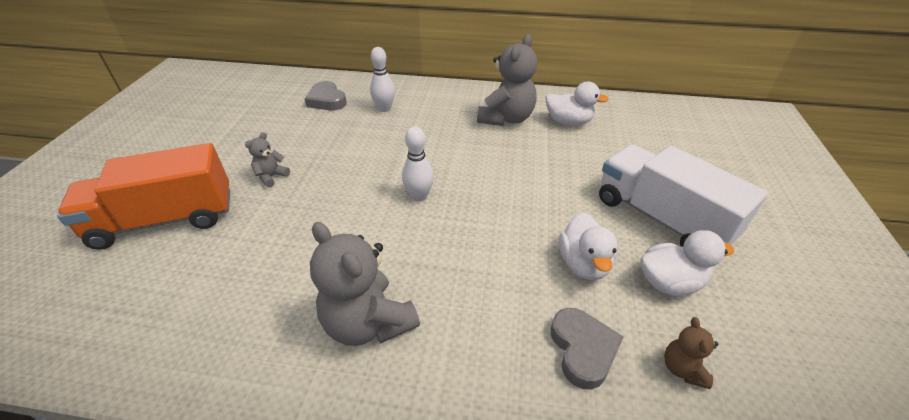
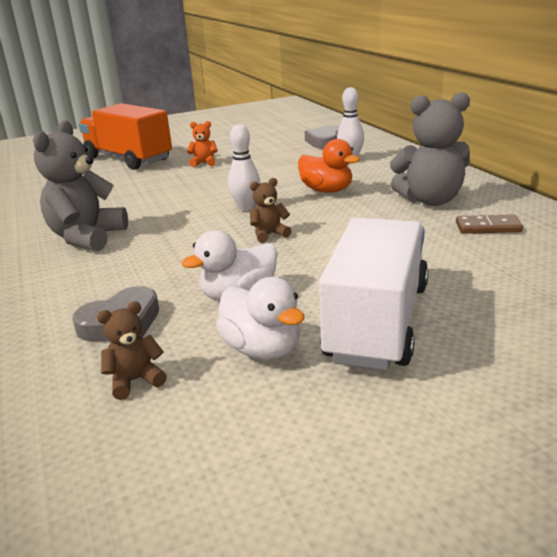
camera: 60 degrees right, 15 degrees down
(271, 176) = (204, 163): grey teddy bear -> orange teddy bear
(435, 146) = (326, 190): none -> orange duck
(488, 206) = (269, 234): none -> brown teddy bear
(568, 122) = (488, 227): white duck -> brown domino

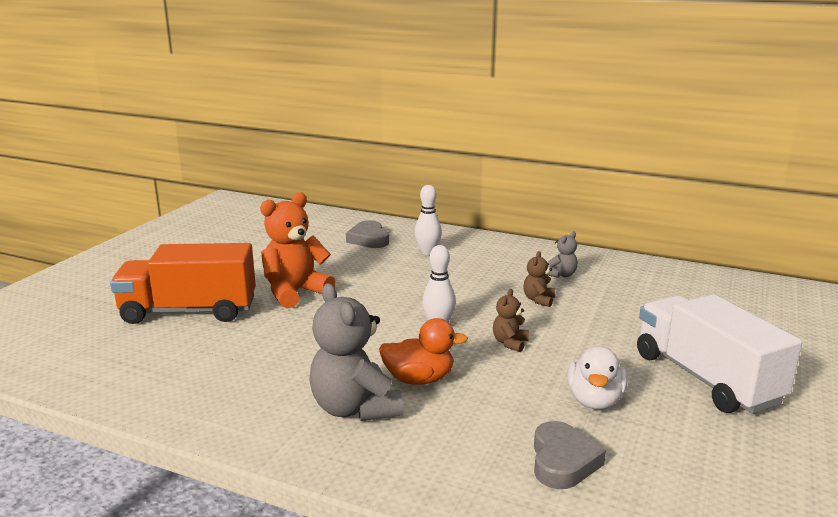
camera: 45 degrees left, 5 degrees down
(135, 381) = (665, 492): brown teddy bear -> brown teddy bear (538, 300)
(204, 163) = (295, 292): orange teddy bear -> orange teddy bear, size x2.07
(262, 349) = (686, 429): white duck -> none
(326, 190) = (471, 289): orange duck -> orange duck (419, 379)
(430, 200) = (561, 275): grey teddy bear -> grey teddy bear, size x0.48
(488, 227) = (634, 285): brown domino -> none

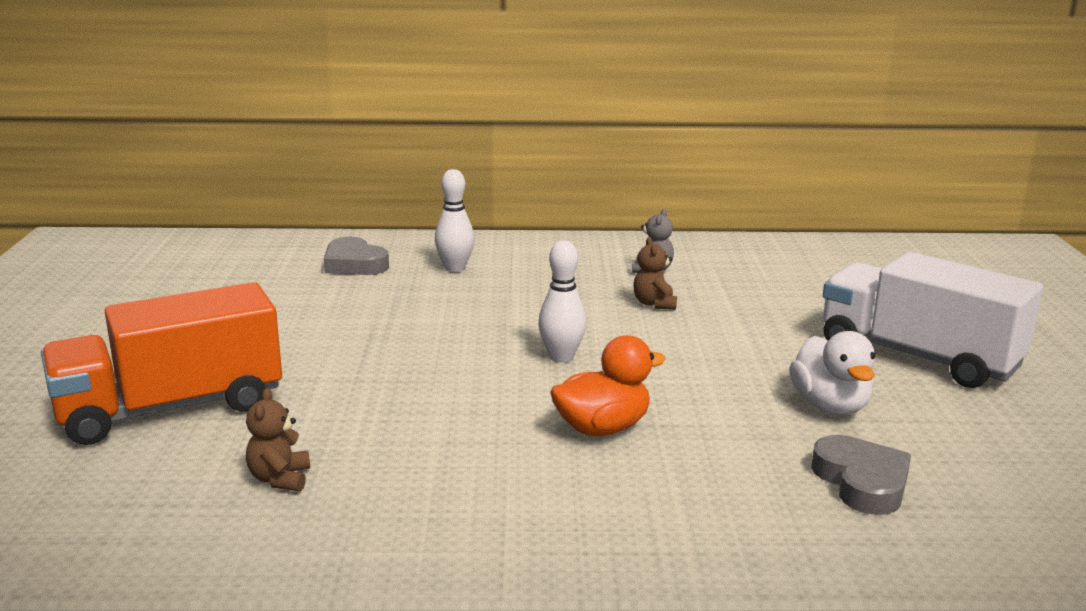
camera: 25 degrees left, 0 degrees up
(295, 292) = (316, 352): orange teddy bear -> none
(355, 408) = (555, 483): grey teddy bear -> none
(510, 343) = (670, 361): brown teddy bear -> brown teddy bear (280, 479)

